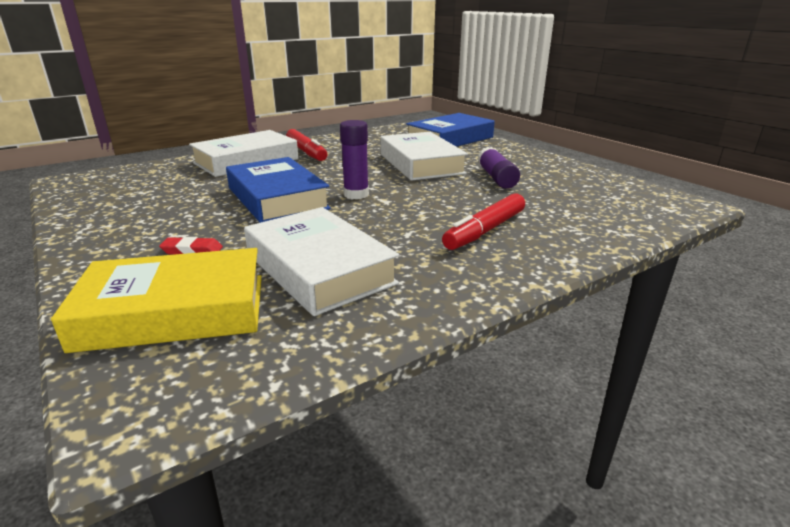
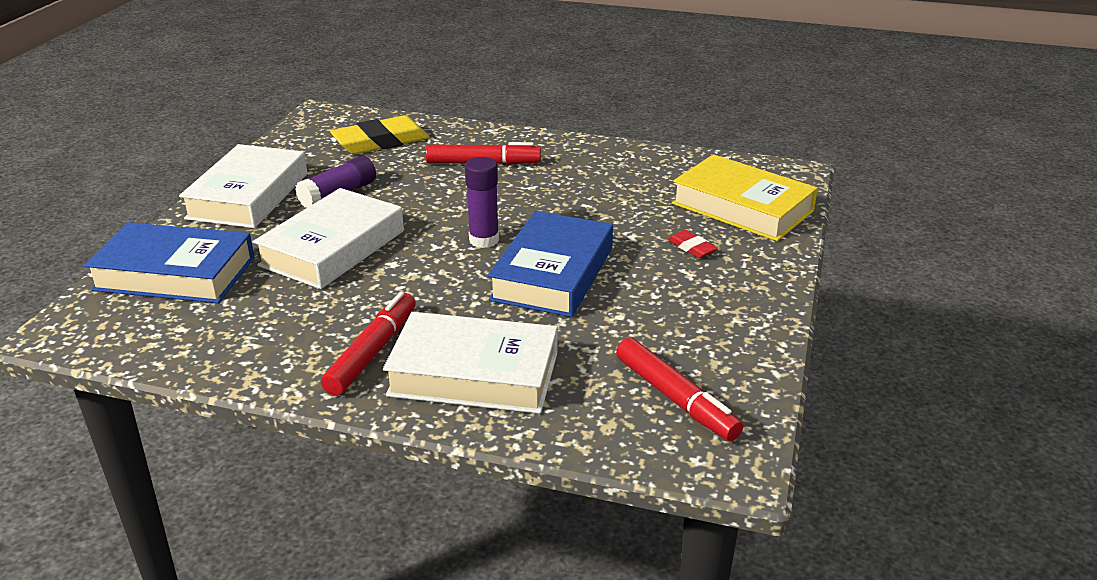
camera: 130 degrees left, 5 degrees up
(123, 185) = (675, 398): none -> red marker
(319, 269) = (630, 192): white book -> white book (248, 196)
(587, 208) = (381, 142): none -> yellow eraser

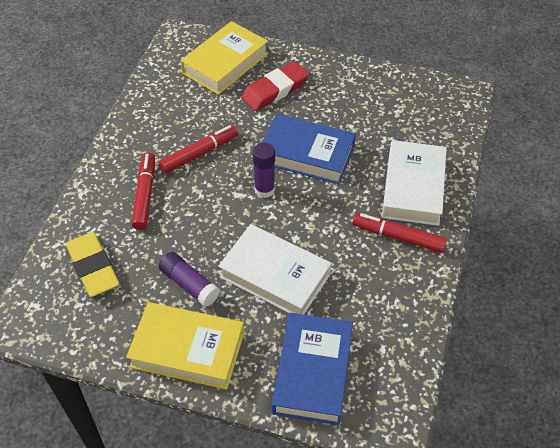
camera: 90 degrees left, 20 degrees up
(248, 196) = (187, 349): white book -> yellow book
(675, 398) = (422, 108): red marker -> red marker (199, 154)
(691, 248) = (275, 90): red eraser -> red eraser, size x2.12

